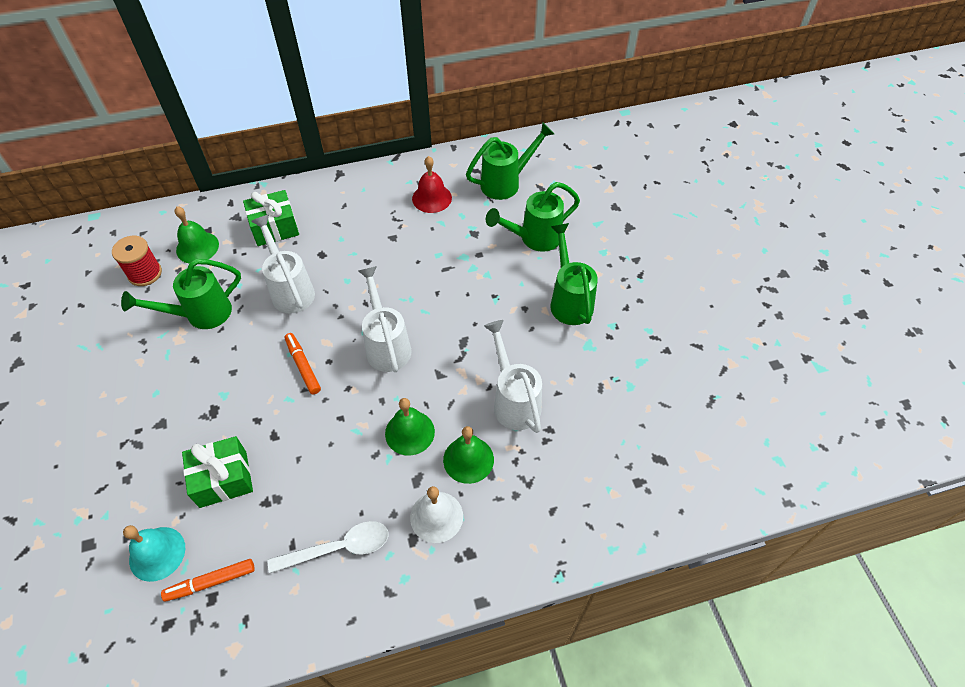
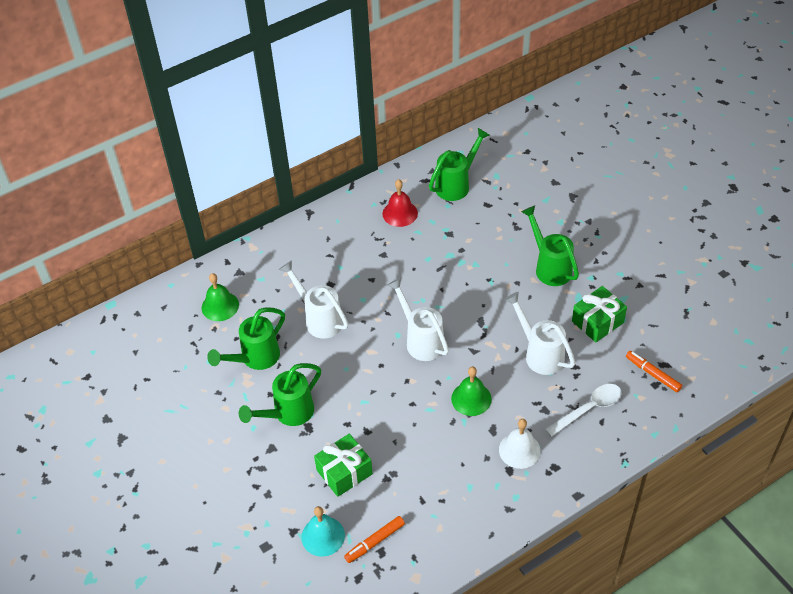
camera: 15 degrees left, 5 degrees down
(145, 273) = (187, 339): red spool -> none
(274, 227) = (278, 272): green gift -> green gift (597, 322)
(303, 366) = (362, 374): orange marker -> orange marker (652, 374)
(338, 548) = (458, 492): white spoon -> white spoon (588, 409)
(468, 459) = (524, 405): green bell -> none
(534, 238) = (500, 225): green watering can -> green watering can (288, 414)

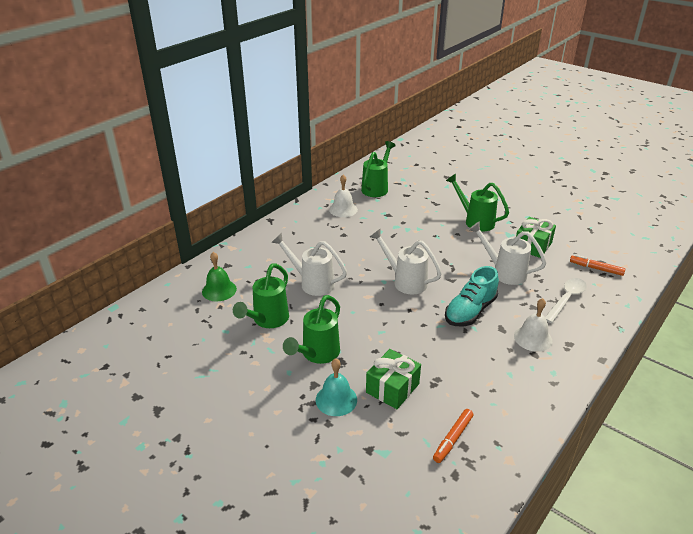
camera: 20 degrees left, 15 degrees down
(323, 536) = (400, 446): turquoise bell -> turquoise bell (336, 399)
(400, 213) = (343, 209): red bell -> white bell
(471, 398) = (470, 311): green bell -> turquoise shoe

